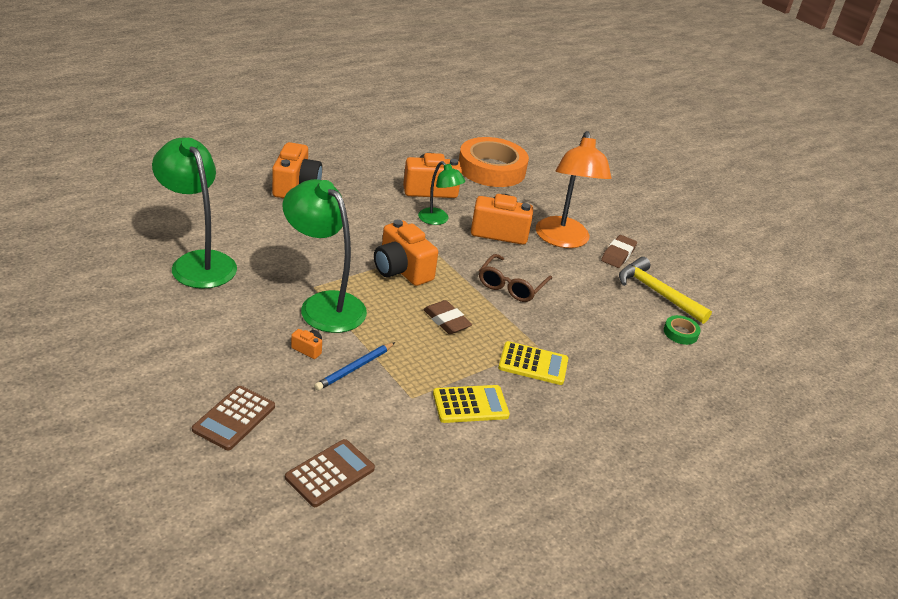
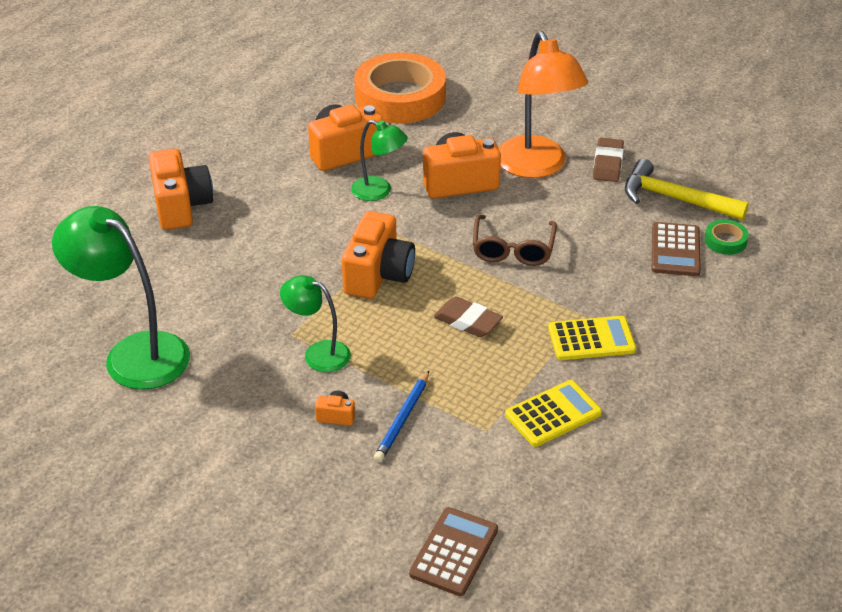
camera: 15 degrees left, 5 degrees up
(234, 418) = (310, 531): brown calculator -> brown calculator (675, 250)
(324, 305) = (318, 353): green lamp -> green lamp, size x0.55
(401, 270) = (378, 275): orange camera -> orange camera turned 105 degrees counterclockwise

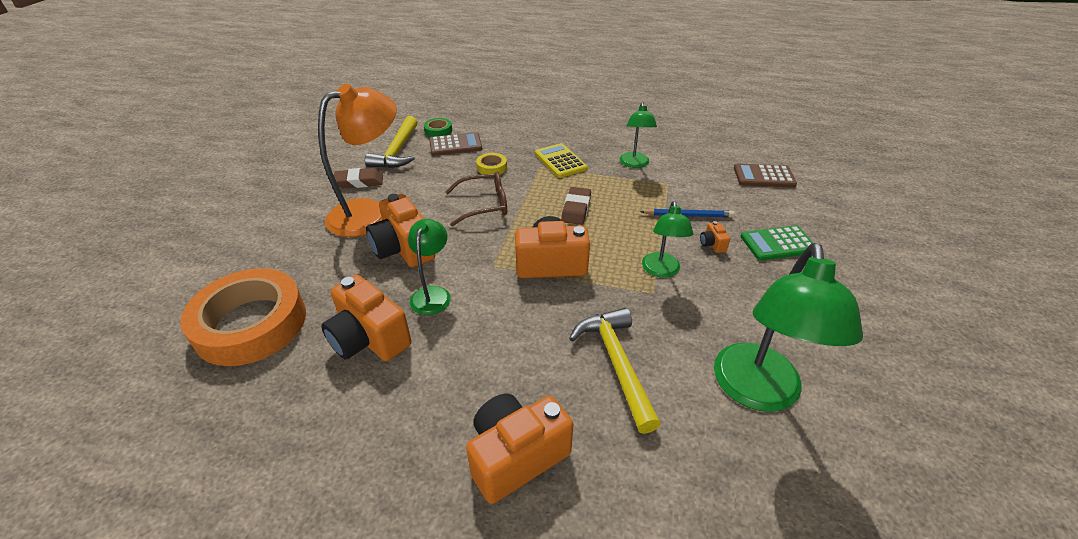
camera: 110 degrees left, 0 degrees up
(223, 280) = (616, 363): none -> yellow hammer
(302, 479) = (778, 244): none -> green calculator
(553, 414) = (634, 164): yellow calculator -> green lamp
(600, 271) = (492, 167): none -> yellow tape

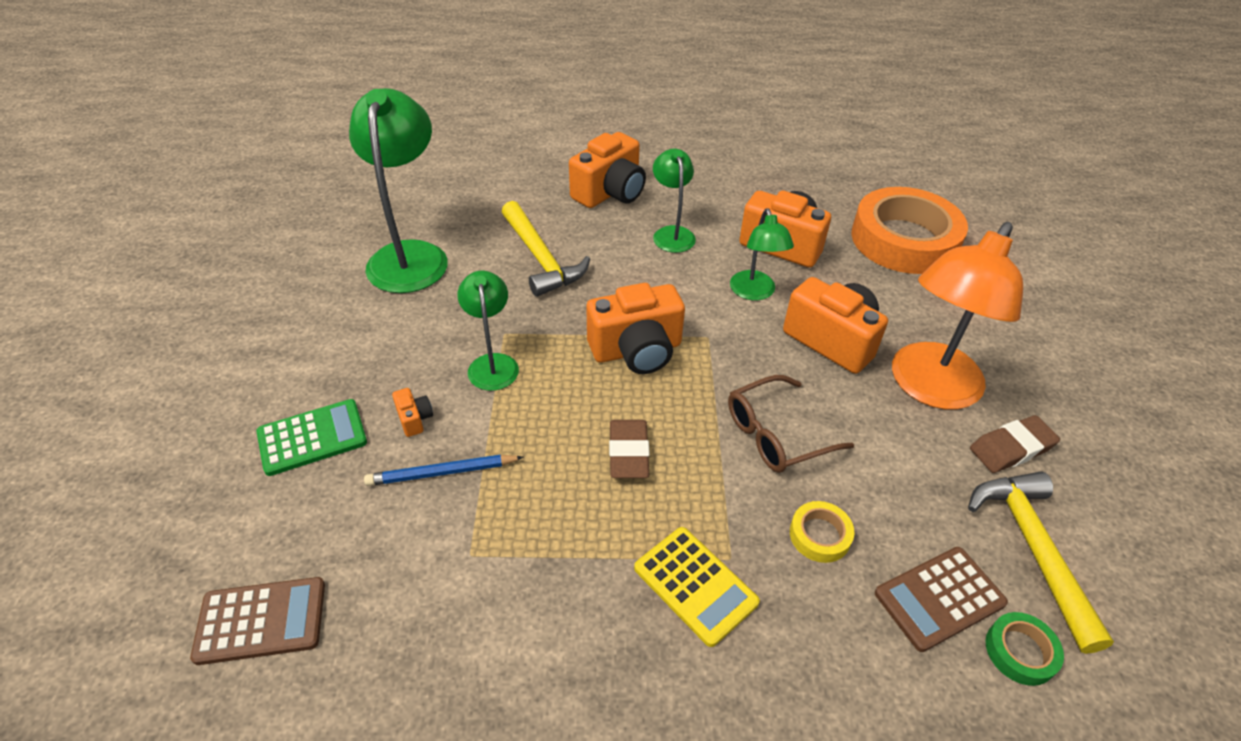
camera: 165 degrees right, 5 degrees up
(634, 164) = (538, 609): green lamp -> green lamp (672, 233)

